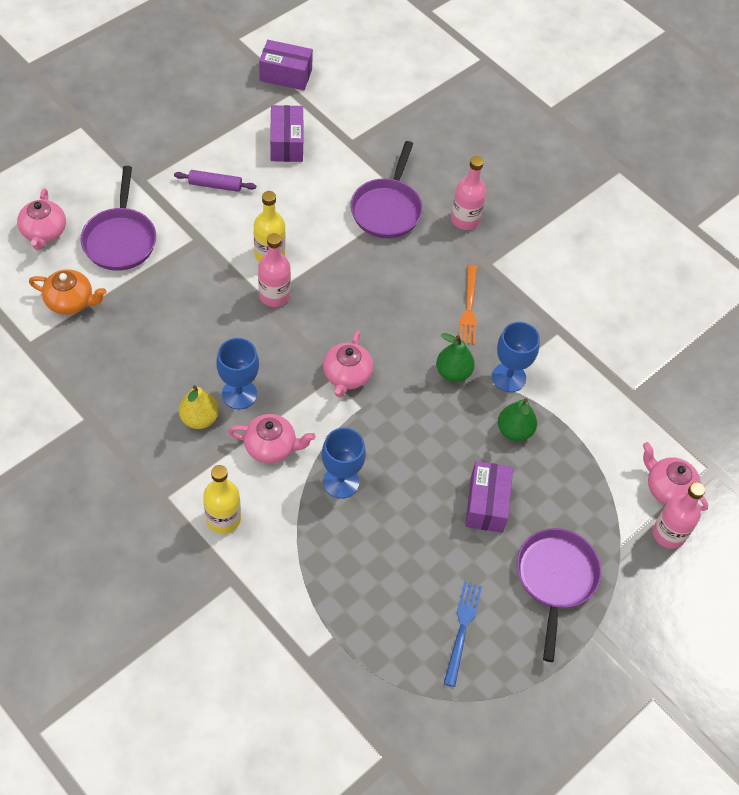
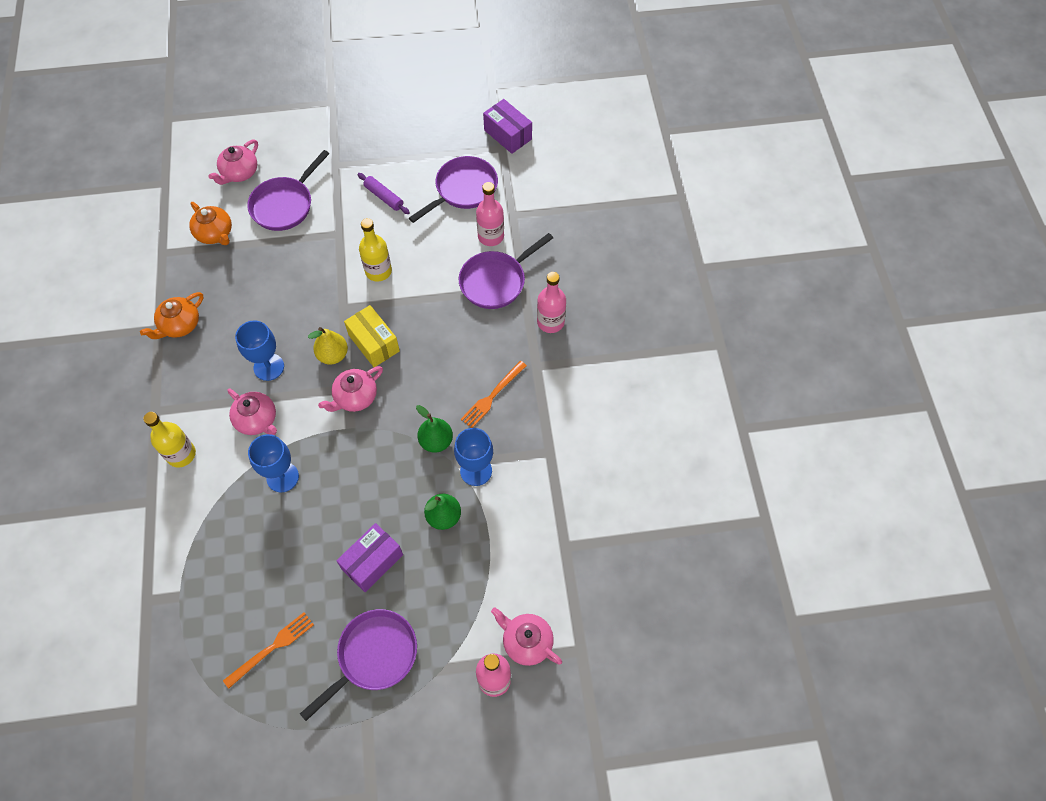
camera: 40 degrees right, 5 degrees up
(112, 404) = (180, 325): none -> orange teapot
(199, 418) = (227, 369): yellow pear -> yellow pear (333, 355)
(274, 295) = (355, 305): pink bottle -> pink bottle (491, 236)
(286, 143) = (463, 190): purple box -> purple pan
(322, 319) = (374, 343): none -> yellow box
(462, 629) = (271, 648): blue fork -> orange fork
(668, 488) = (526, 641): pink teapot -> pink teapot turned 45 degrees counterclockwise

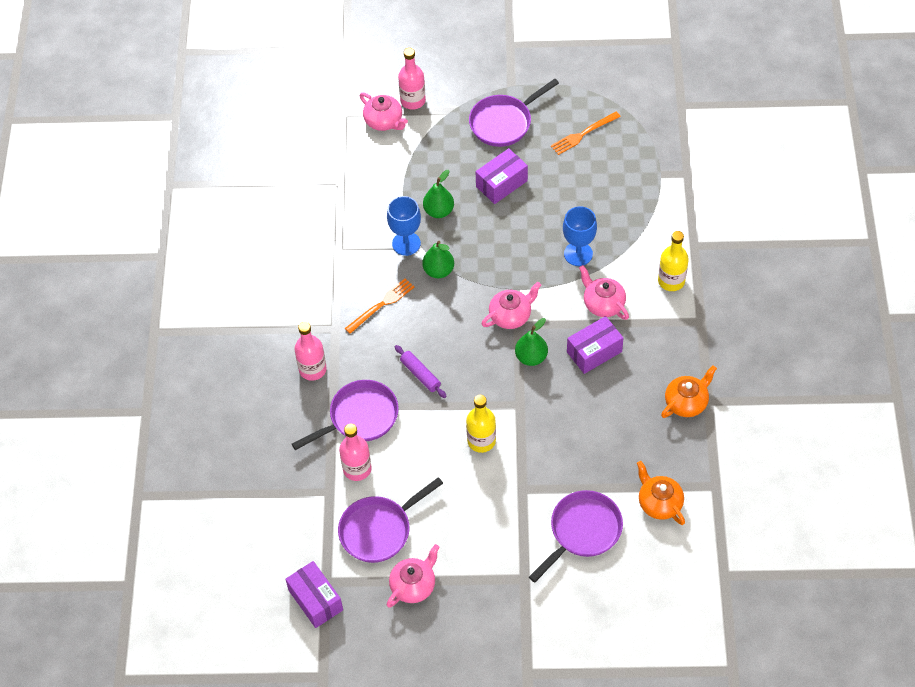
camera: 170 degrees left, 5 degrees down
(239, 173) = (637, 580): pink teapot -> pink teapot (413, 585)
(269, 367) = (594, 352): blue goblet -> purple box
(333, 355) = (531, 357): yellow pear -> green pear
(374, 343) = (490, 365): yellow box -> none
(384, 197) = (470, 530): purple rolling pin -> purple rolling pin (420, 374)

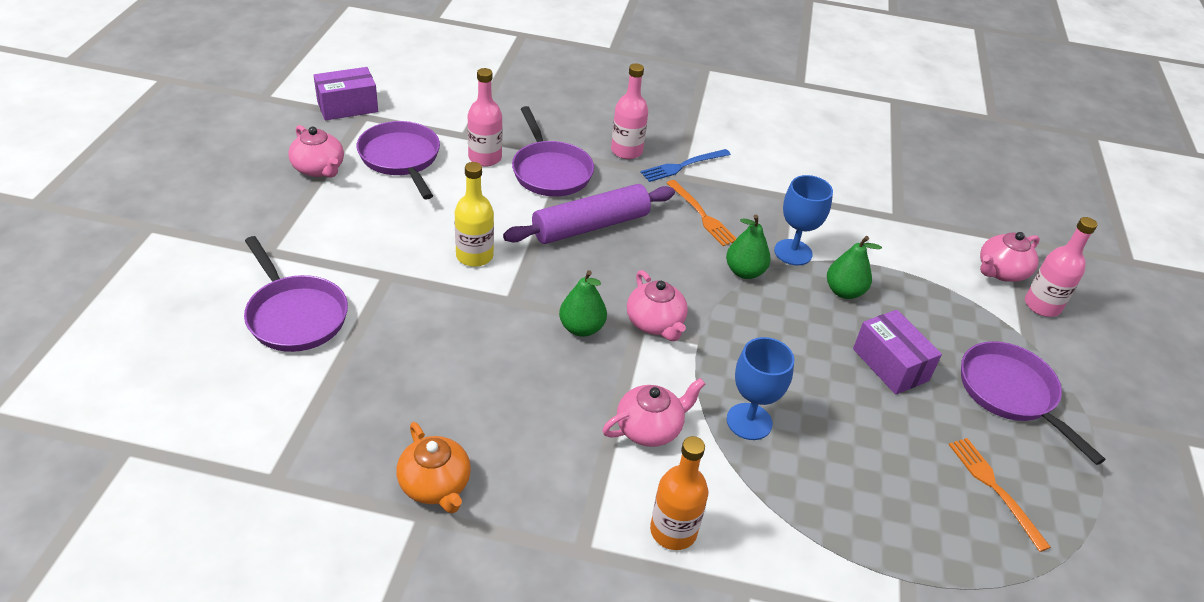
camera: 95 degrees right, 15 degrees down
(320, 326) = (683, 166): none -> blue fork
(420, 374) = (590, 226): purple rolling pin -> purple rolling pin, size x1.89
(594, 352) = (567, 396): purple box -> none
(659, 503) = (287, 404): orange teapot -> none
(671, 281) = (673, 531): yellow bottle -> orange bottle

